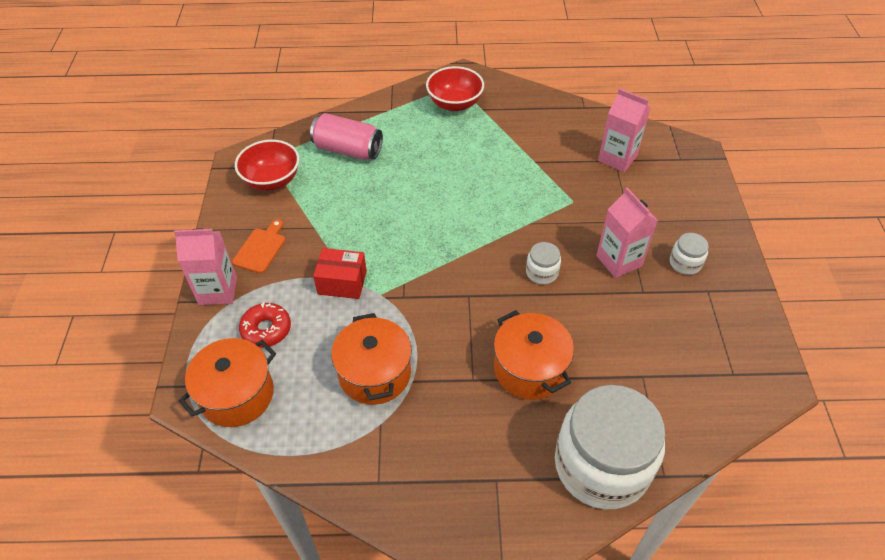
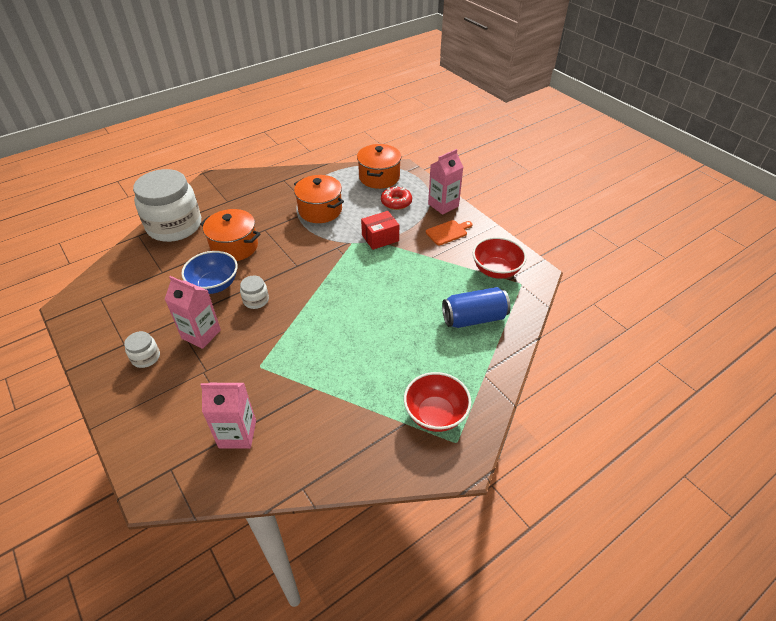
camera: 145 degrees right, 5 degrees down
(261, 248) = (448, 232): orange cutting board -> orange cutting board turned 105 degrees counterclockwise
(348, 150) = (474, 318): pink can -> blue can
(581, 318) = (214, 285): none -> blue bowl

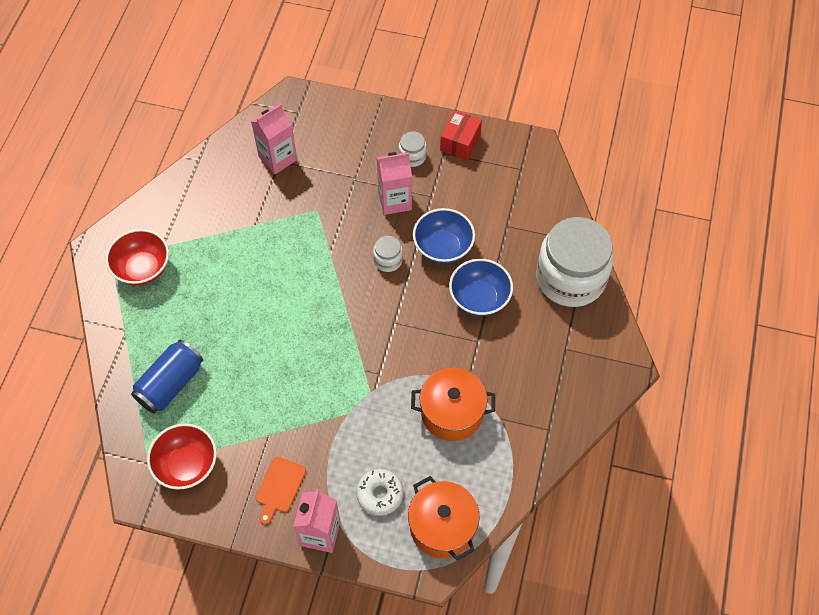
camera: 140 degrees right, 15 degrees up
(234, 247) = (479, 298): orange pot -> blue bowl
(380, 238) = (346, 421): red box -> red box (460, 143)
(396, 202) = (380, 494): red donut -> white donut

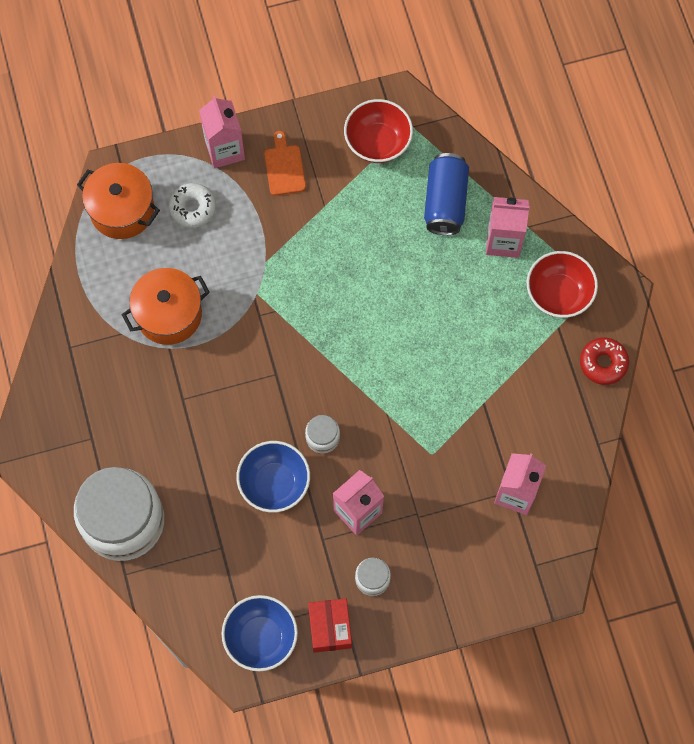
camera: 150 degrees right, 10 degrees up
(151, 206) = (603, 363): none -> red donut
(151, 329) = (503, 241): none -> pink carton
(479, 298) = (205, 446): blue bowl -> blue bowl (261, 637)

